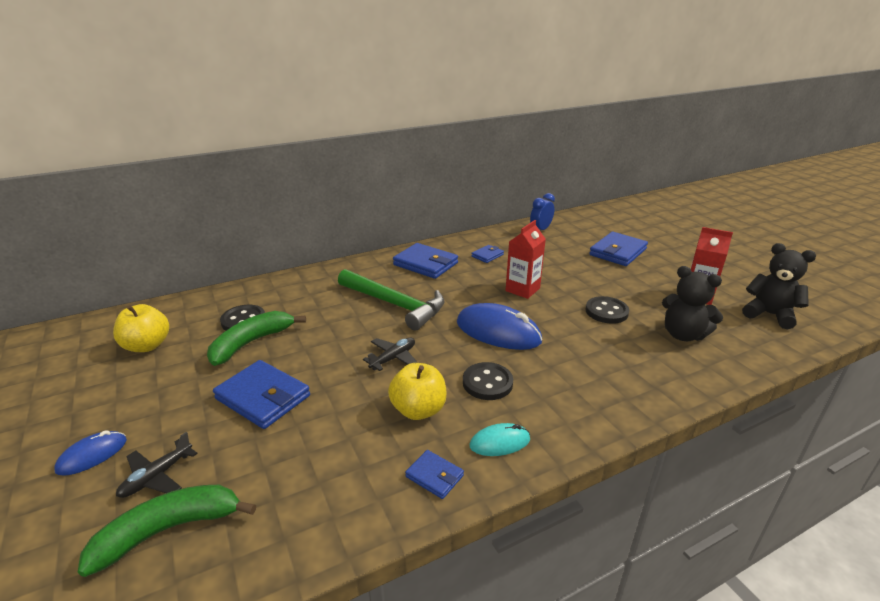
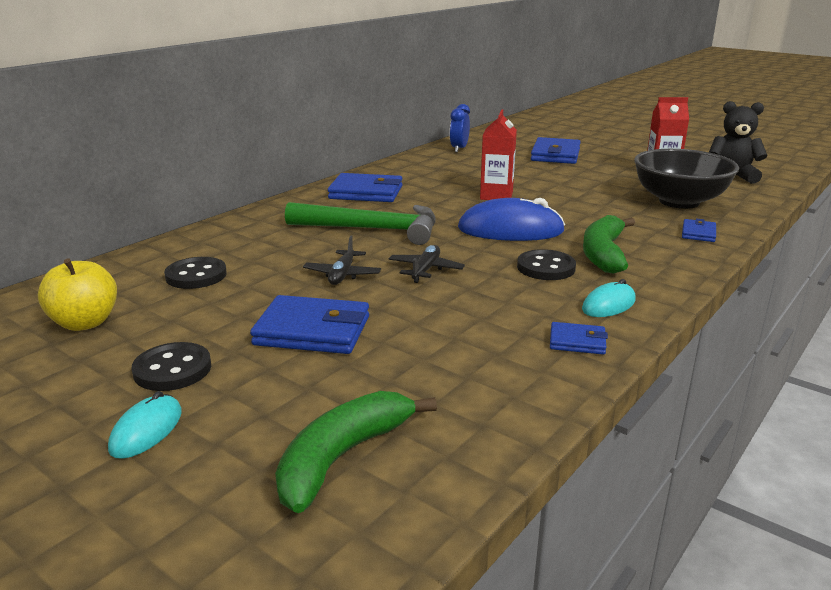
camera: 25 degrees left, 5 degrees down
(92, 455) = (146, 430): blue mouse -> turquoise mouse
(157, 476) = (265, 423): black plane -> black plane (342, 275)
(251, 343) = (234, 291): green banana -> green banana (603, 254)
(418, 410) = (502, 301): yellow apple -> none
(487, 255) = (427, 176): blue wallet -> blue wallet (698, 233)
(606, 311) = (595, 198): black button -> black button (172, 369)
(683, 335) = (679, 202): black teddy bear -> black bowl

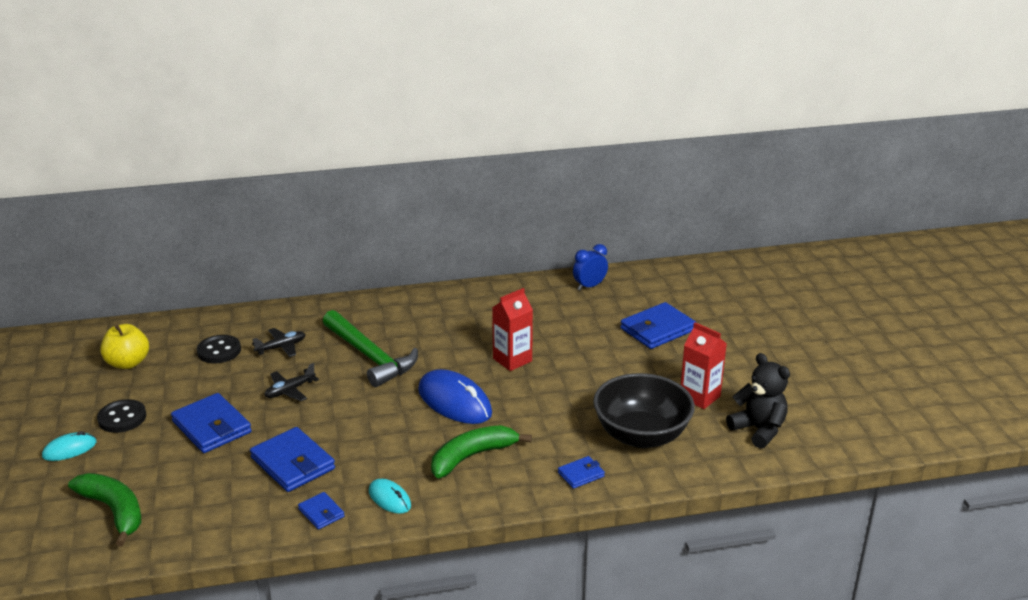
camera: 40 degrees right, 5 degrees up
(342, 457) = (114, 511): green banana -> green banana turned 60 degrees clockwise
(366, 192) = (428, 313): blue wallet -> blue wallet (293, 463)
(425, 270) = (339, 411): black plane -> black plane (281, 347)
(546, 267) = (412, 448): black button -> none
(608, 305) = (389, 498): turquoise mouse -> turquoise mouse turned 45 degrees clockwise

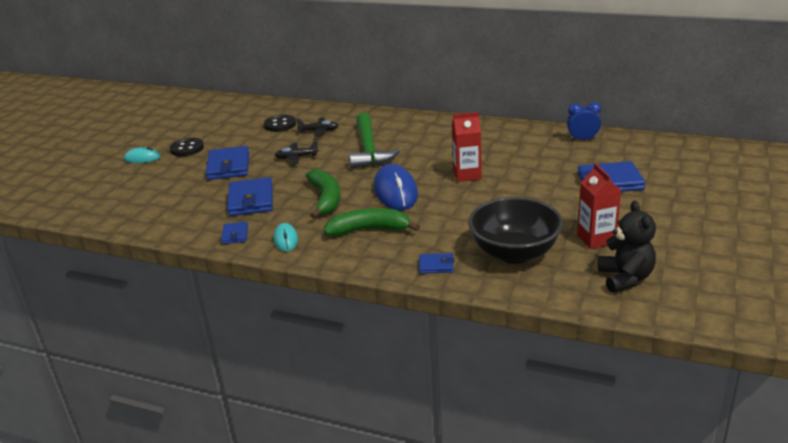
camera: 35 degrees right, 0 degrees up
(114, 511) = (127, 197): green banana -> green banana (326, 199)
(128, 363) = (223, 120): yellow apple -> none

